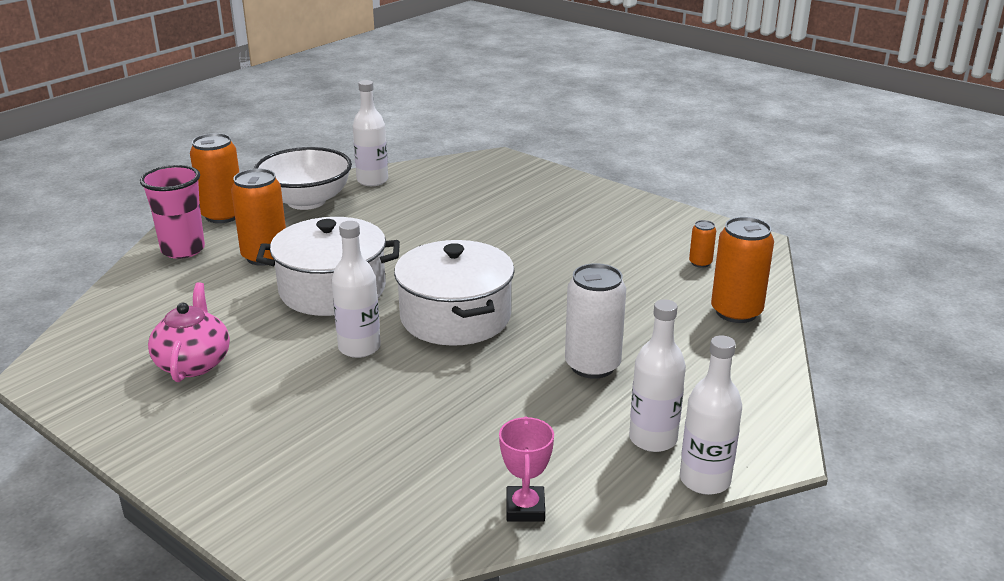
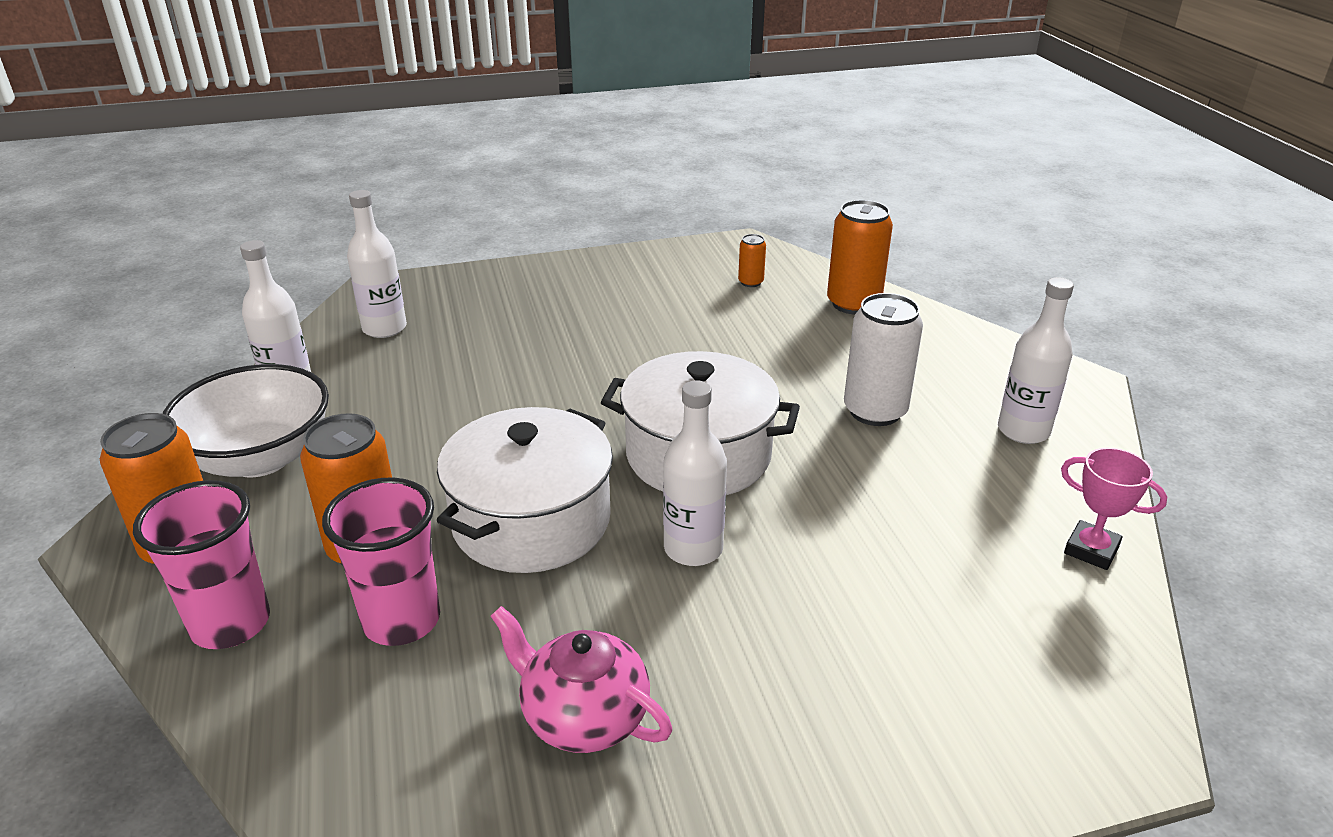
camera: 55 degrees left, 5 degrees up
(221, 288) = (401, 620): none -> pink cup
(704, 480) = (1102, 432): white bottle -> white bottle (384, 328)

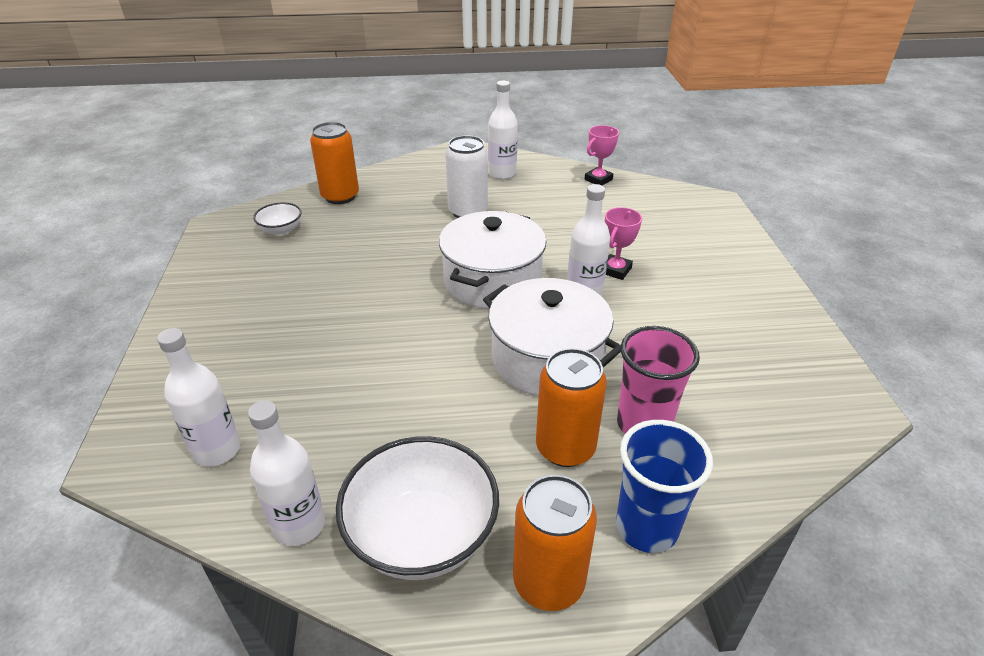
camera: 80 degrees left, 5 degrees up
(230, 624) = (646, 527): pink cup -> blue cup
(583, 716) = (717, 347): pink teapot -> none
(750, 282) = (281, 230): orange can -> white bowl
(773, 583) = (615, 270): none -> pink trophy

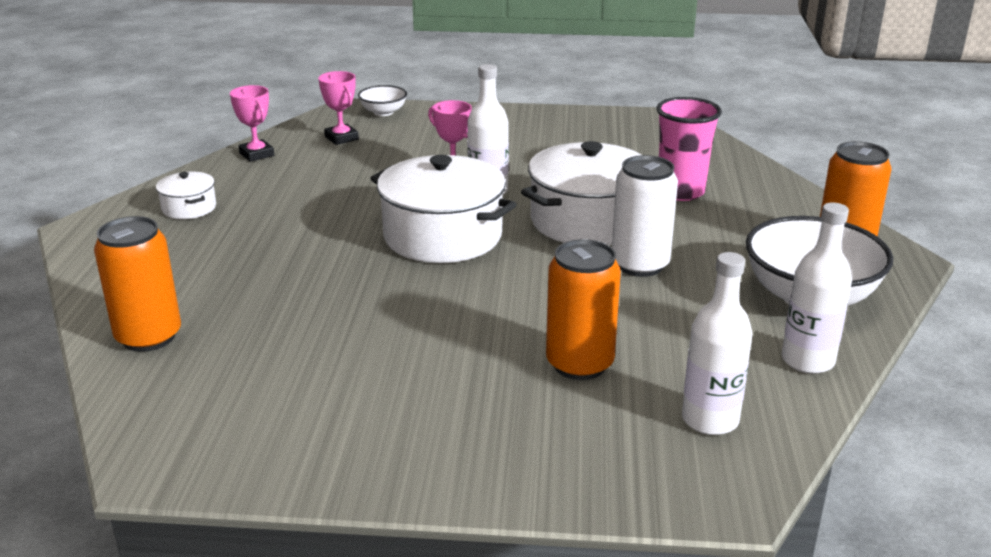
camera: 80 degrees left, 10 degrees down
(281, 230) = (221, 392): white bowl -> white bowl (383, 112)
(468, 212) = (275, 239): white can -> white can (640, 265)
(502, 174) = (189, 208): white bottle -> white pot
(565, 448) = (707, 226): orange can -> orange can (579, 364)
(646, 527) = (788, 207): blue cup -> none
(650, 207) = (341, 138): none -> pink trophy

